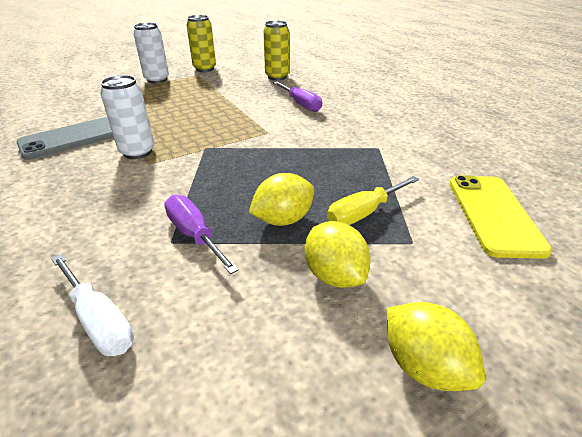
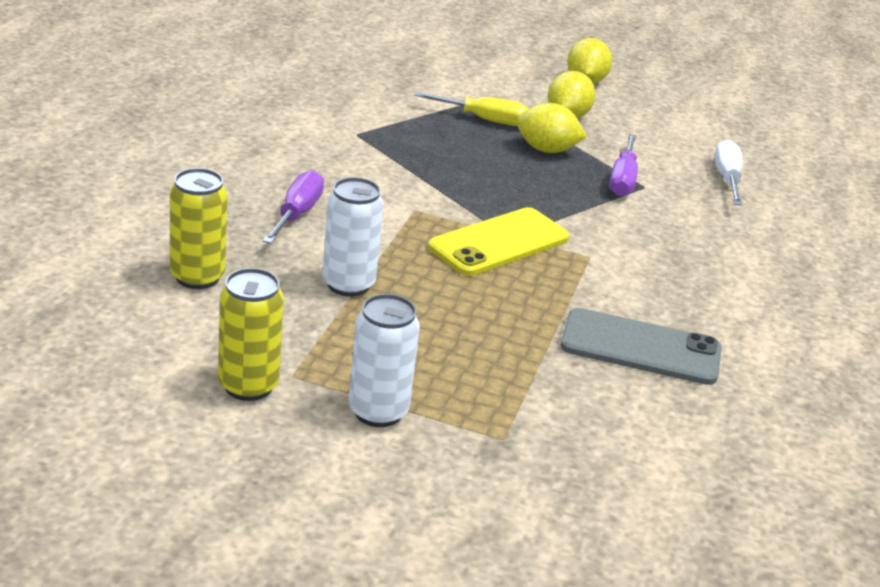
camera: 135 degrees left, 5 degrees down
(137, 152) = (585, 276): white can -> white can (348, 284)
(494, 214) = (406, 71): yellow phone -> yellow phone (499, 243)

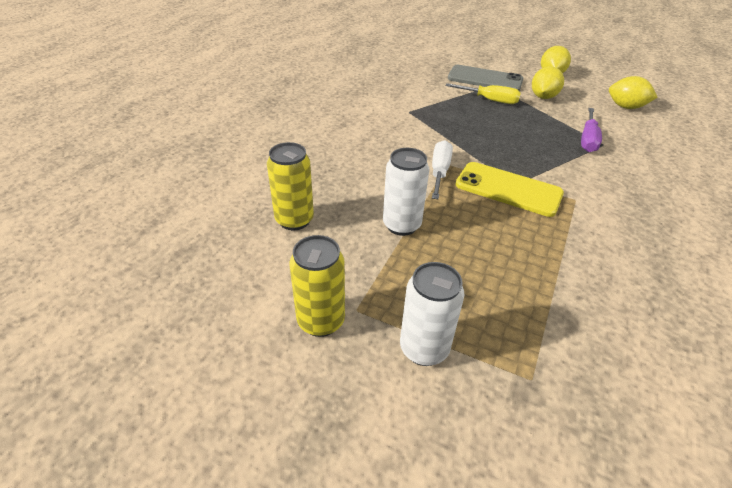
camera: 10 degrees right, 10 degrees up
(297, 214) = (368, 169): purple screwdriver -> none
(499, 243) = (508, 189): yellow phone -> yellow phone turned 60 degrees clockwise
(546, 150) = (533, 120): yellow lemon -> yellow lemon (625, 107)
(640, 348) = (630, 282): grey phone -> grey phone (485, 79)
(727, 179) = (659, 137): white screwdriver -> white screwdriver (439, 172)

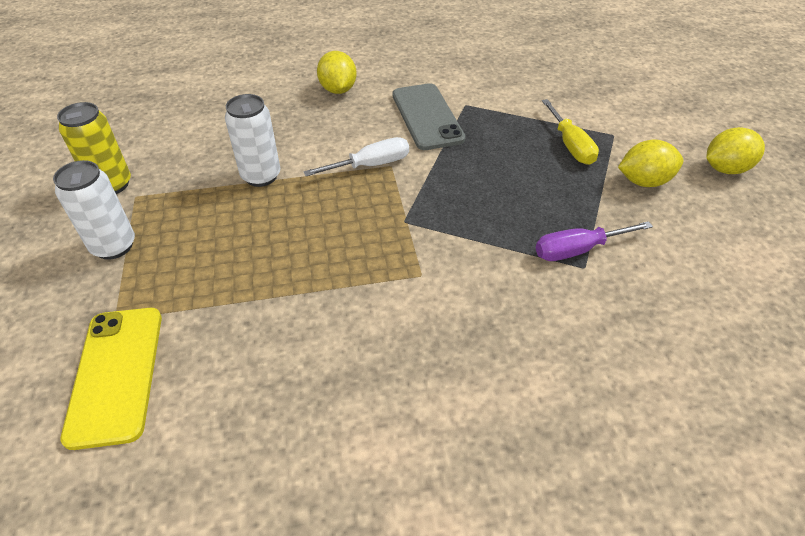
camera: 55 degrees right, 5 degrees up
(294, 220) = (218, 122): yellow can -> none
(485, 79) = (620, 124): grey phone -> grey phone (427, 117)
(508, 189) = (388, 219): yellow phone -> yellow phone (116, 374)
(625, 107) = (731, 263): yellow lemon -> yellow lemon (338, 90)

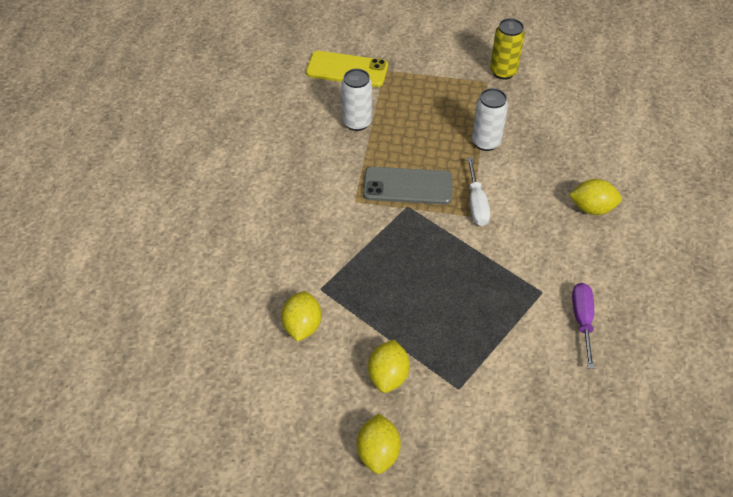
camera: 110 degrees right, 5 degrees up
(114, 246) = (442, 71): white can -> white can (357, 122)
(427, 117) = (531, 257): grey phone -> grey phone (408, 186)
(570, 145) = (455, 346): yellow screwdriver -> none
(578, 250) = (337, 292): purple screwdriver -> purple screwdriver (582, 320)
(648, 267) = (302, 326): none -> yellow lemon

